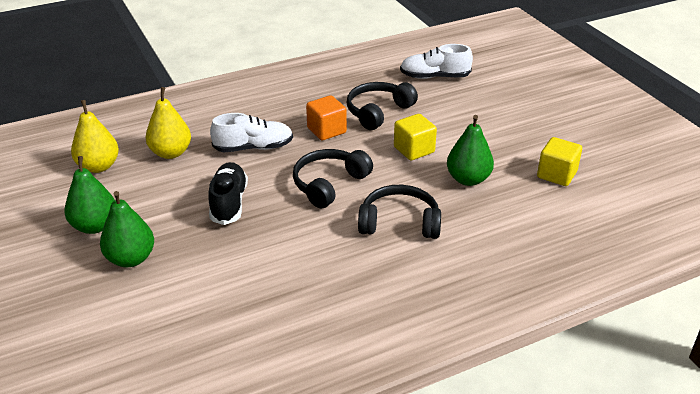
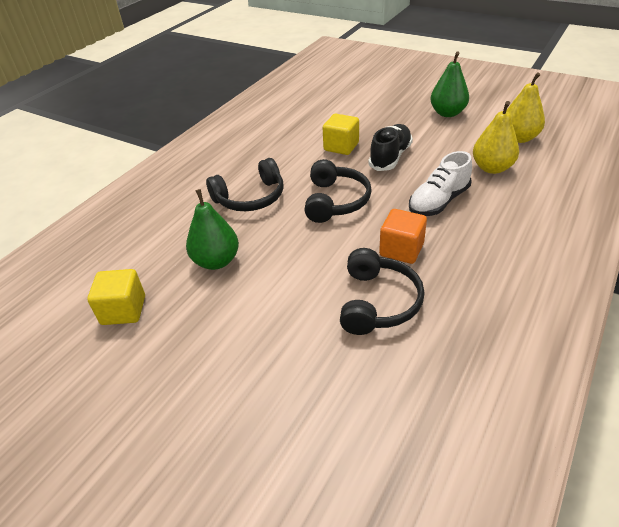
camera: 150 degrees right, 5 degrees up
(131, 259) = (397, 110): green pear -> none
(229, 203) = (390, 157): black shoe -> black shoe turned 120 degrees counterclockwise
(414, 150) = (293, 269): yellow cube -> yellow cube (341, 147)
(434, 77) = (369, 417): white shoe -> none

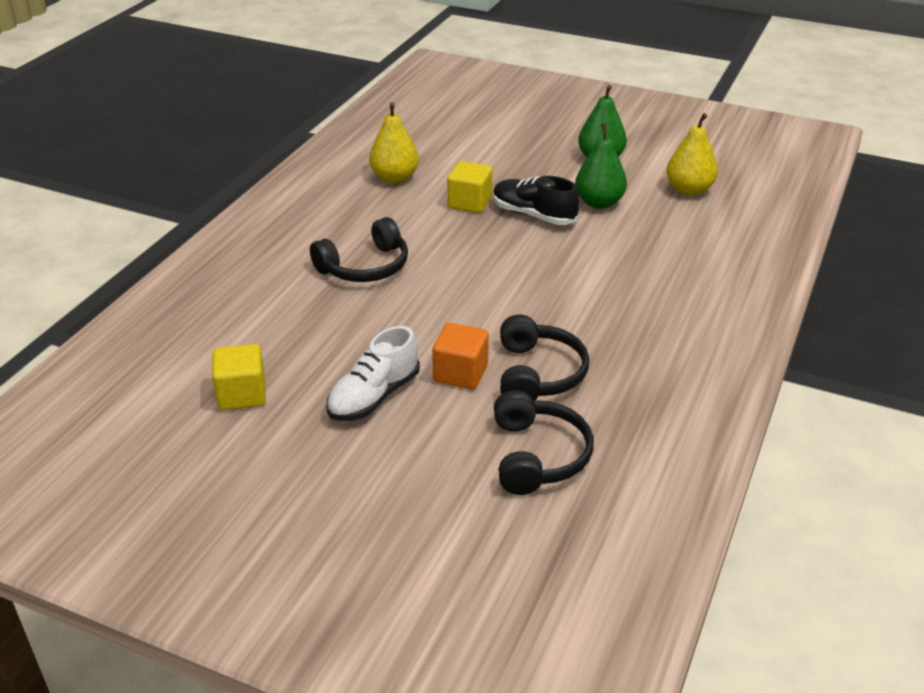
camera: 10 degrees left, 5 degrees down
(216, 261) = (340, 339): green pear -> green pear (599, 203)
(335, 201) = (473, 268): black headphones -> black headphones (538, 456)
(390, 157) = (533, 215): black shoe -> black shoe turned 75 degrees counterclockwise
(401, 250) = (558, 320): orange cube -> orange cube (460, 373)
(438, 201) = (597, 266): white shoe -> white shoe (374, 397)
(492, 168) = (658, 226): yellow pear -> yellow pear (394, 178)

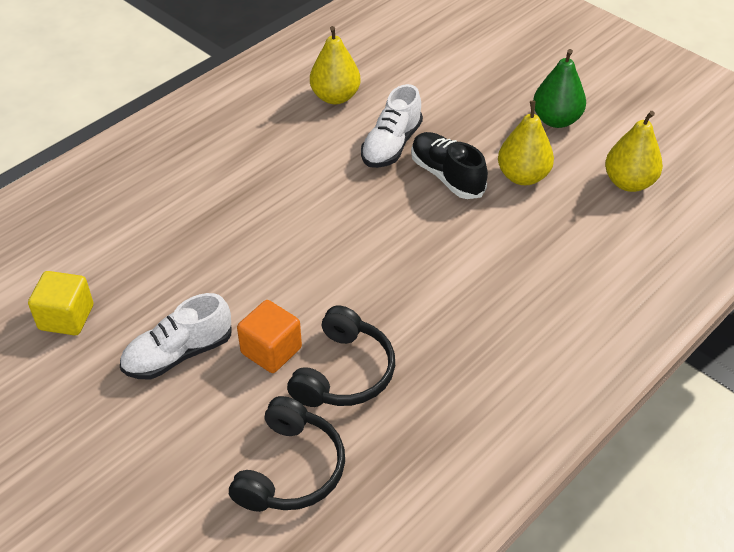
camera: 20 degrees right, 10 degrees up
(365, 267) = (250, 199): black headphones -> none
(469, 203) = (391, 145): yellow cube -> white shoe
(599, 203) = (523, 176): green pear -> yellow pear

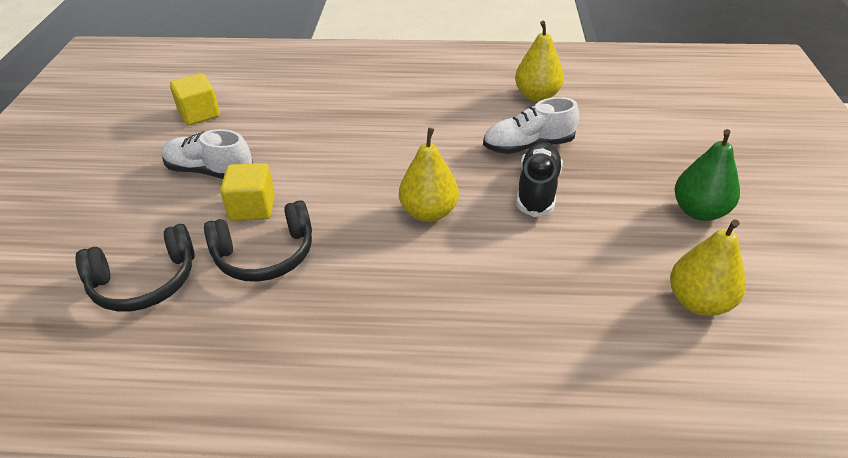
camera: 50 degrees right, 5 degrees down
(271, 350) = (252, 208): orange cube -> yellow cube
(523, 176) = (601, 230): yellow pear -> yellow pear (429, 212)

